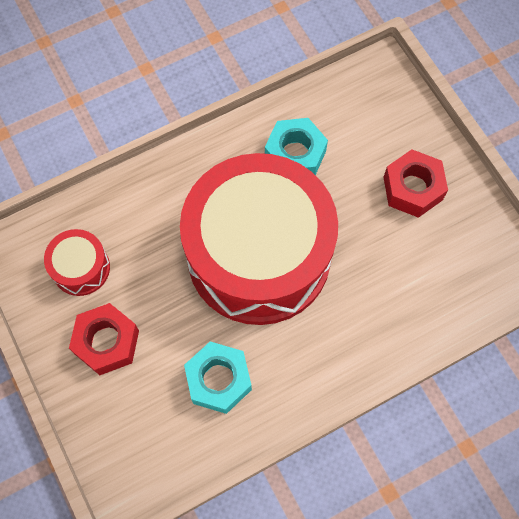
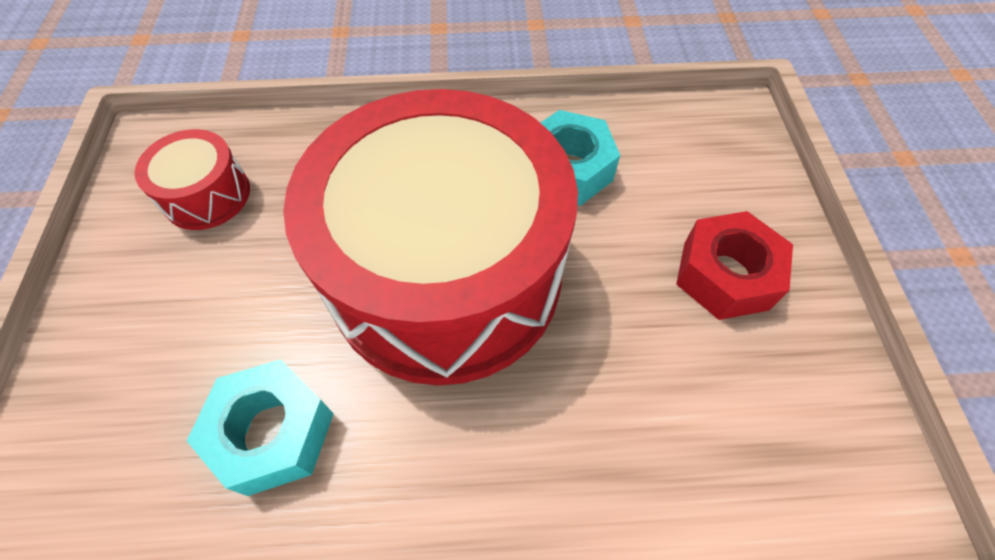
camera: 25 degrees right, 10 degrees down
(107, 342) = (164, 301): red nut -> none

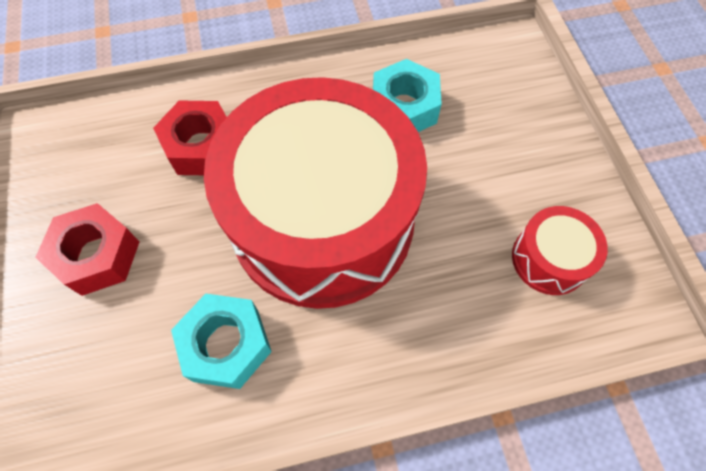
camera: 170 degrees right, 5 degrees up
(604, 413) = (201, 147): none -> red nut

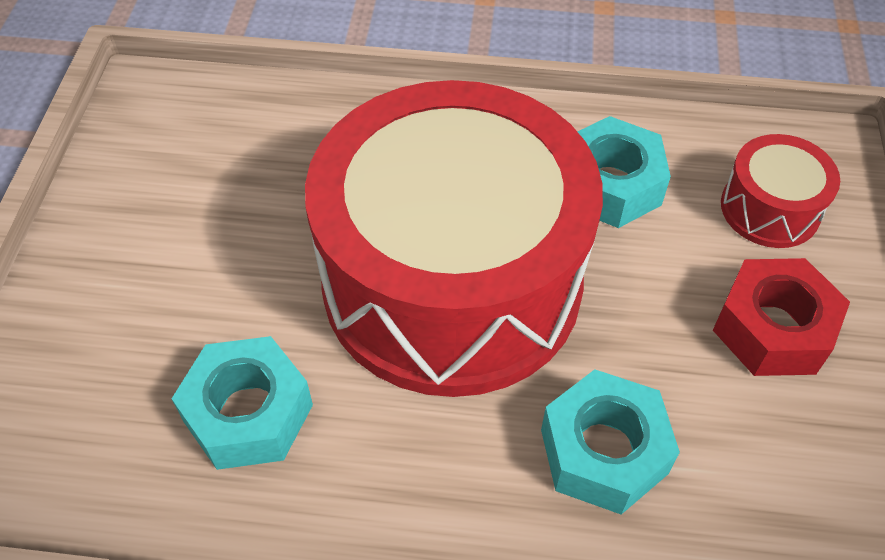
camera: 160 degrees left, 10 degrees down
(201, 147) = (603, 451): red nut -> turquoise nut
(549, 259) = (201, 159): red drum -> red drum (770, 209)

